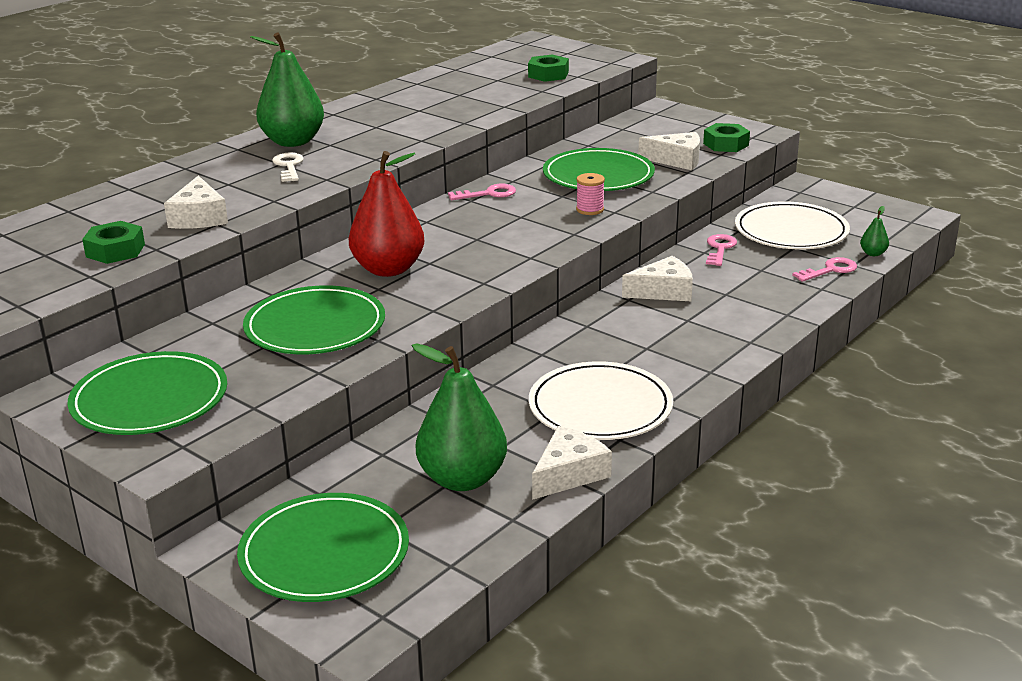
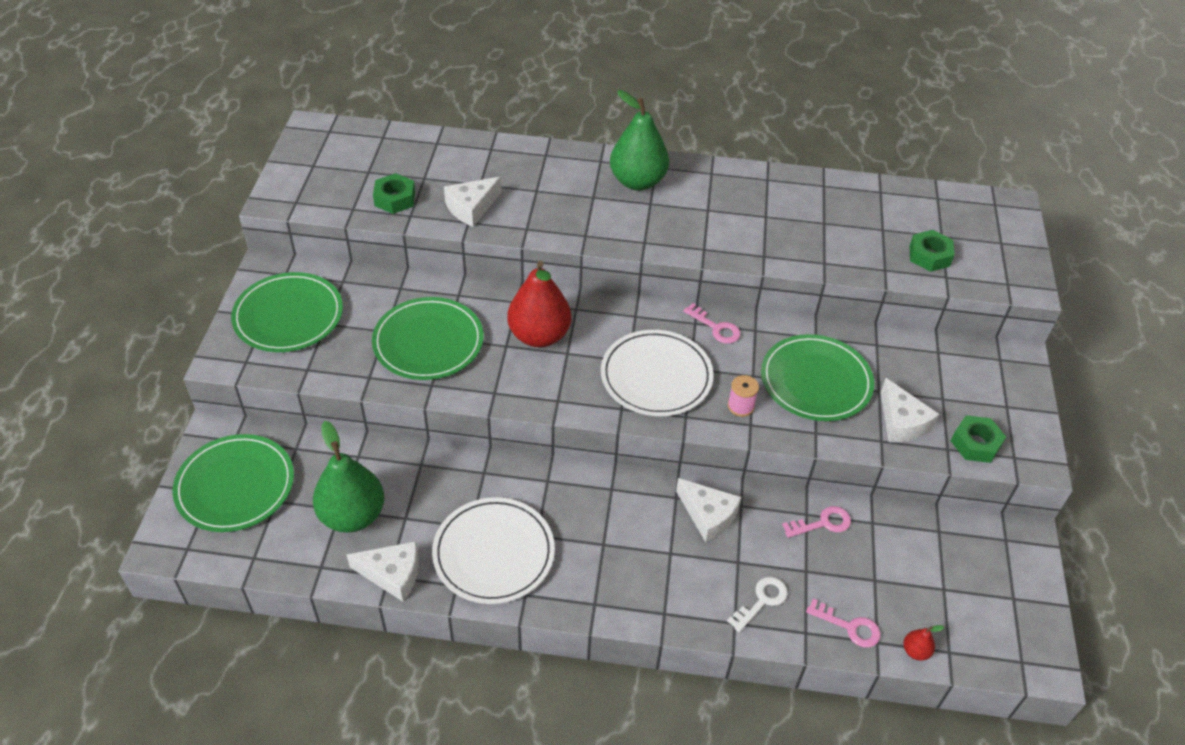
camera: 55 degrees right, 20 degrees up
(288, 166) = (591, 204): white key -> white key (761, 601)
(791, 231) = (907, 565): white plate -> white plate (656, 376)
(873, 253) = (915, 651): green pear -> red pear

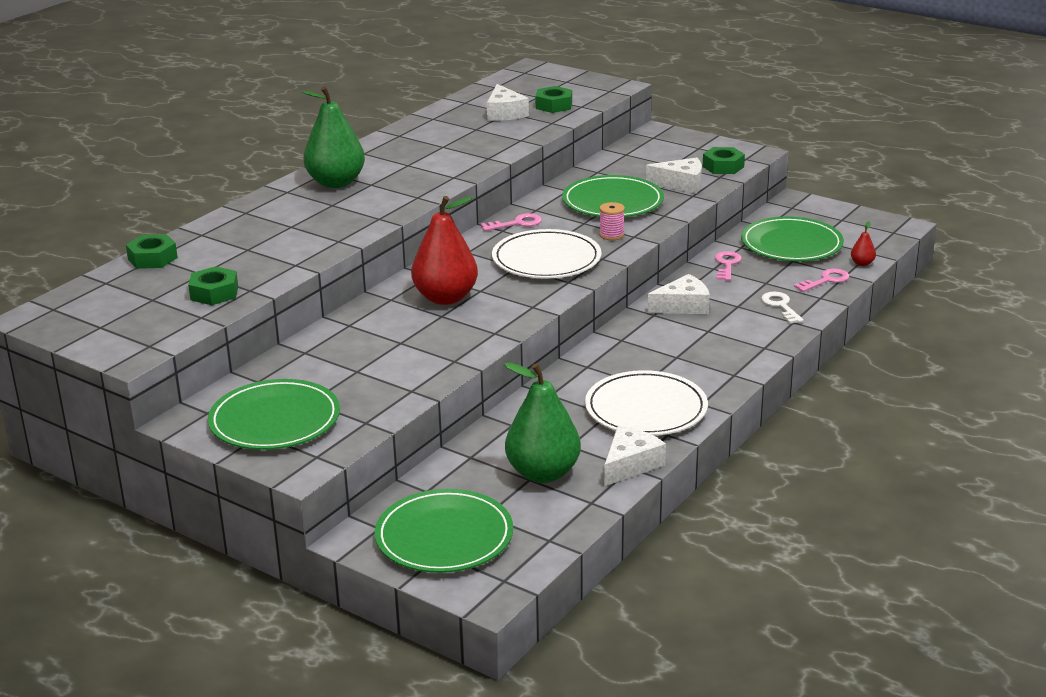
camera: 60 degrees left, 20 degrees down
(428, 342) = (396, 352): green plate -> green plate (791, 244)
(434, 142) = (152, 258): none -> green nut
(471, 208) = (277, 259): white cheese -> white cheese (504, 113)

